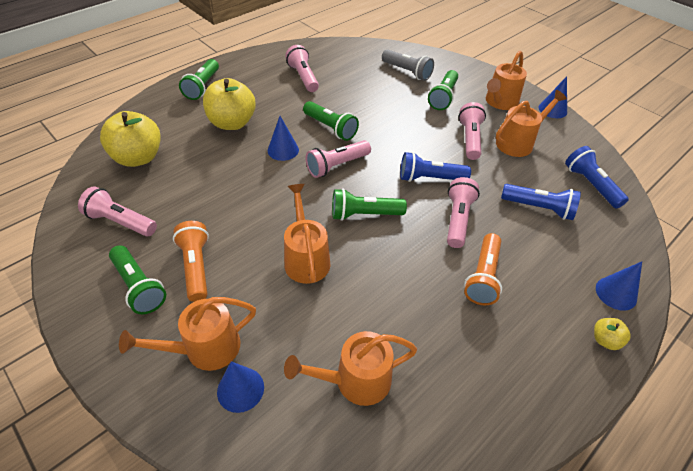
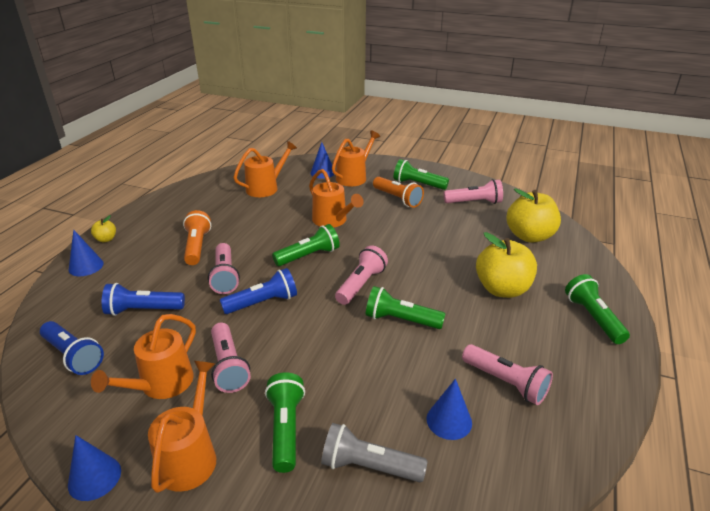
camera: 155 degrees right, 15 degrees down
(283, 150) = (424, 281): blue cone -> blue cone (449, 420)

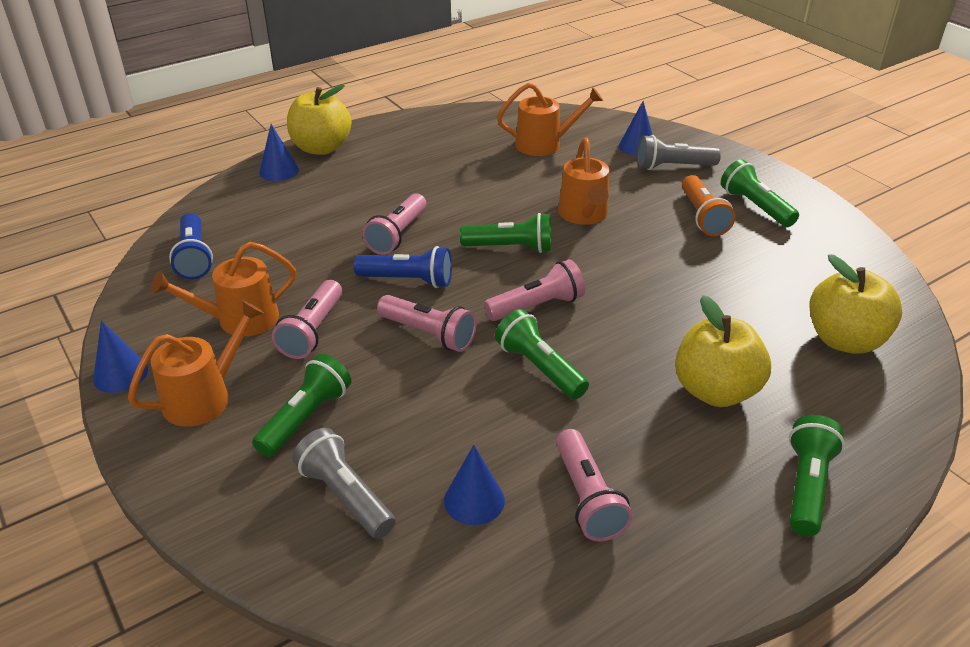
camera: 35 degrees right, 5 degrees up
(106, 239) = (321, 148): yellow apple -> yellow apple, size x2.23
(143, 310) = (288, 238): blue flashlight -> none
(197, 246) = (401, 189): orange flashlight -> none
(354, 177) = (672, 167): orange watering can -> grey flashlight
(474, 202) = (813, 261): pink flashlight -> pink flashlight (429, 334)

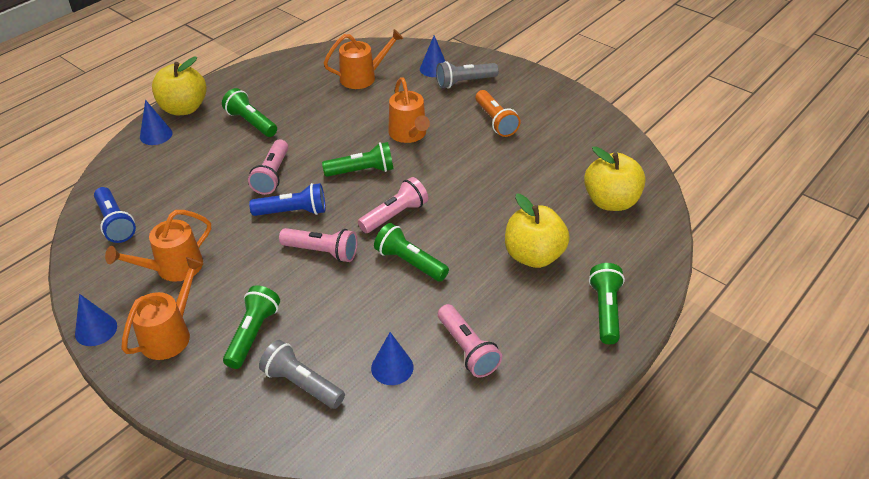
camera: 15 degrees left, 5 degrees up
(312, 331) = (233, 266): pink flashlight -> none
(755, 206) = (531, 107): green flashlight -> green flashlight (251, 122)

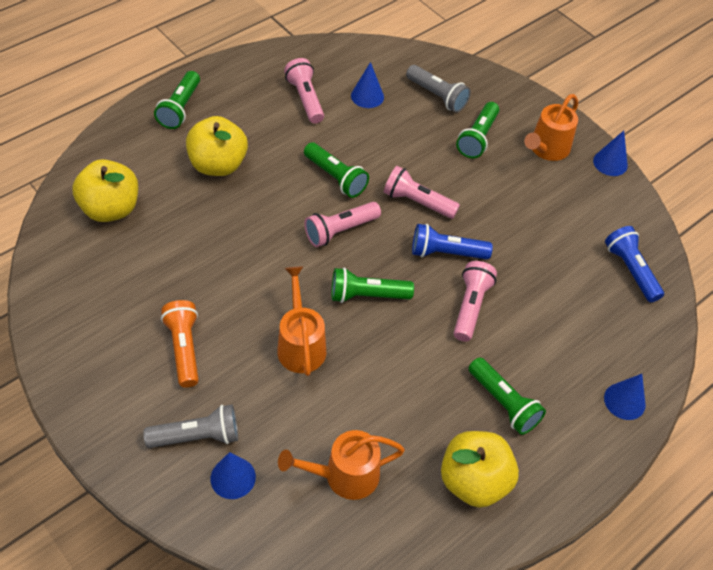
camera: 175 degrees left, 10 degrees up
(173, 268) = (558, 209): orange watering can -> none
(184, 108) = (600, 449): yellow apple -> yellow apple (474, 481)

